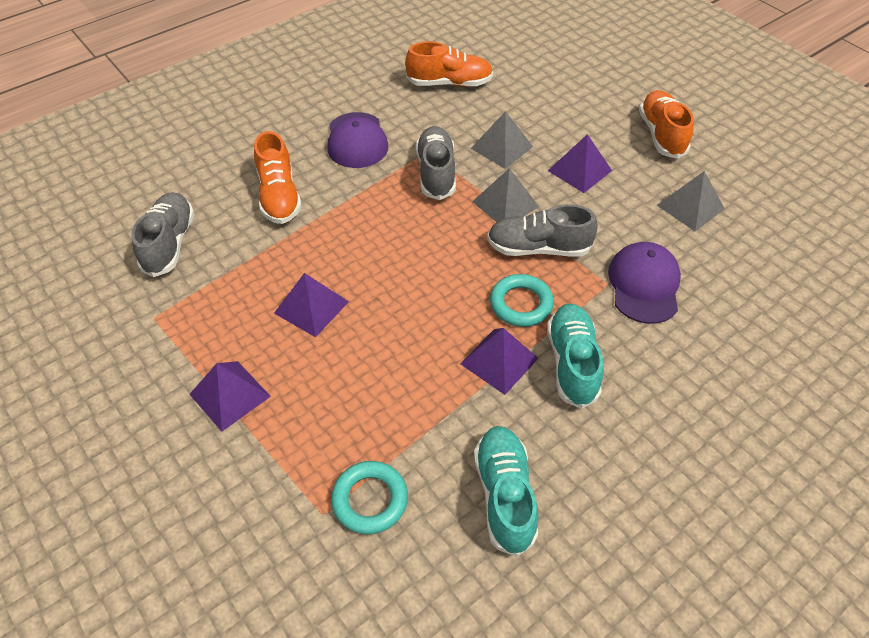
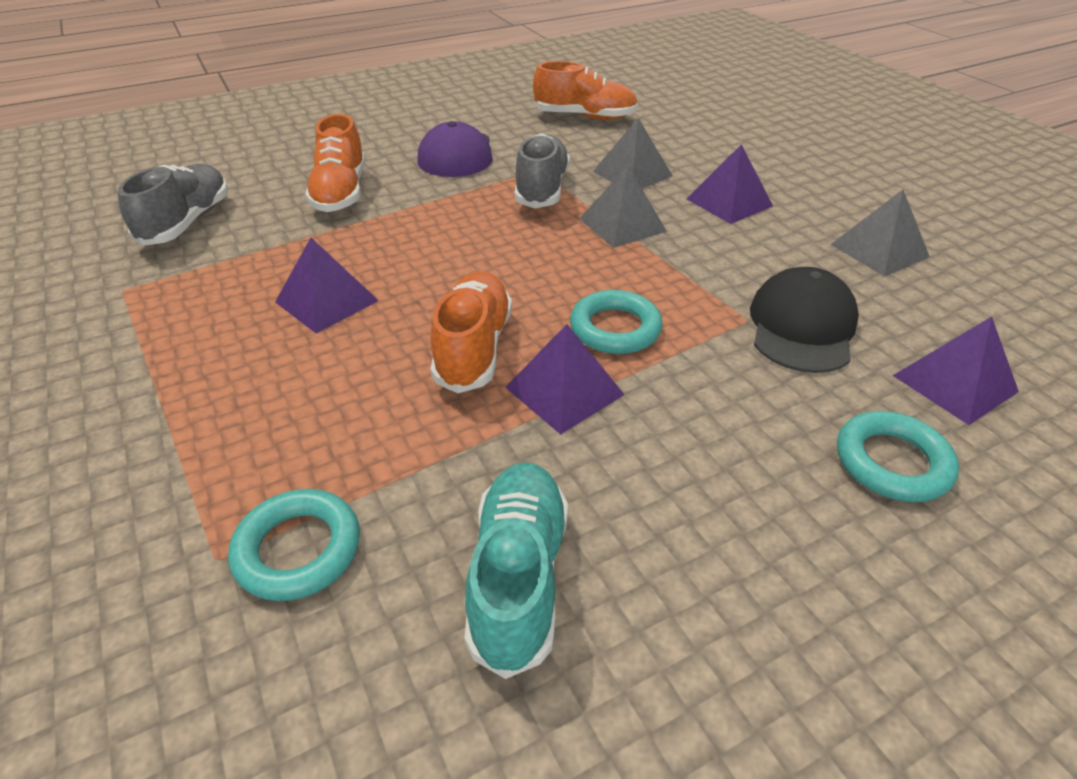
camera: 10 degrees right, 10 degrees down
(229, 395) = (167, 384): purple pyramid -> purple pyramid (954, 383)
(538, 248) = (655, 272): grey shoe -> none
(572, 363) = (675, 407): turquoise shoe -> none
(644, 285) = (801, 326): purple cap -> black cap
(661, 135) = (845, 179): orange shoe -> orange shoe (474, 348)
(707, 384) = (892, 462): none -> turquoise ring

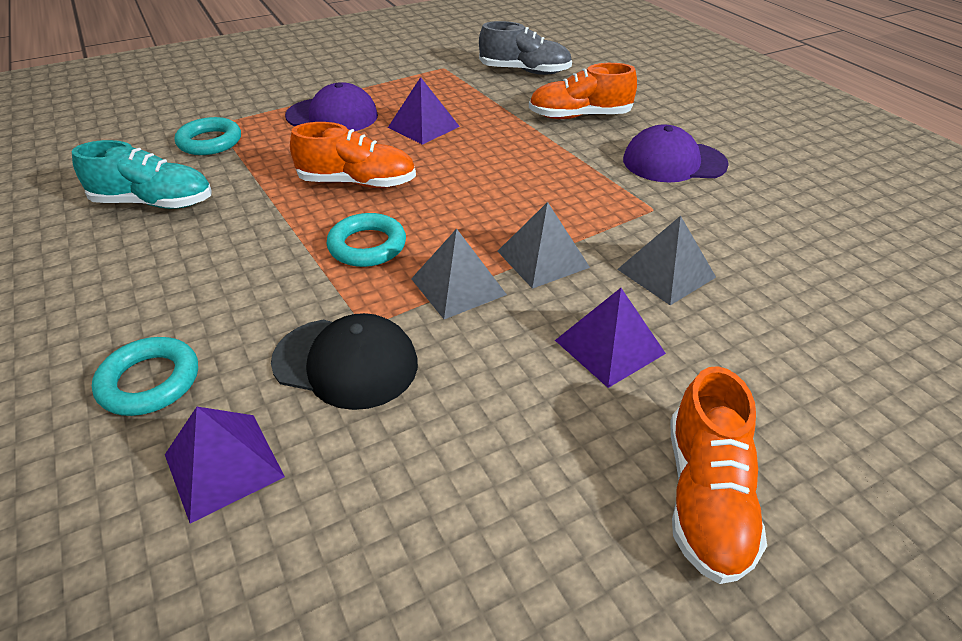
camera: 90 degrees right, 0 degrees up
(251, 395) = (332, 116): none -> purple cap
(542, 189) = (610, 211): grey shoe -> none
(564, 391) = (298, 220): purple pyramid -> none
(584, 117) = (821, 243): orange shoe -> orange shoe (705, 497)
(879, 250) = (496, 477): grey pyramid -> grey pyramid (458, 286)

